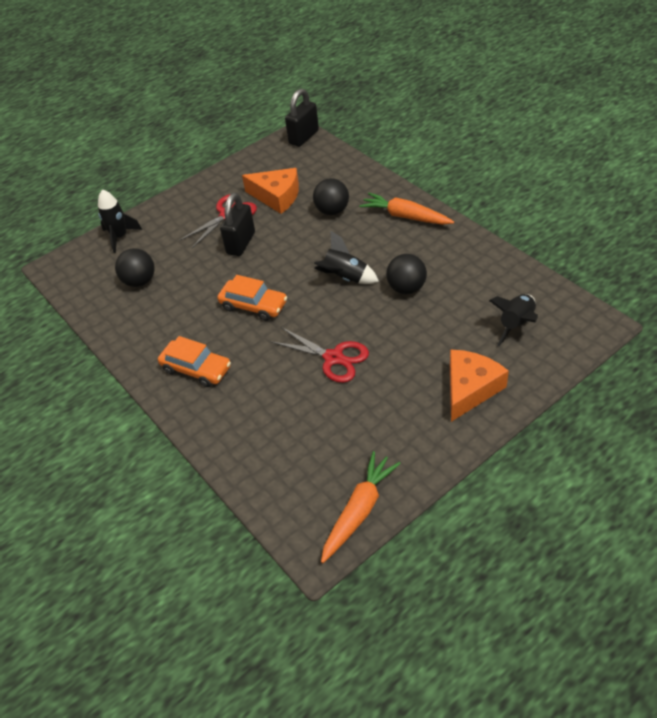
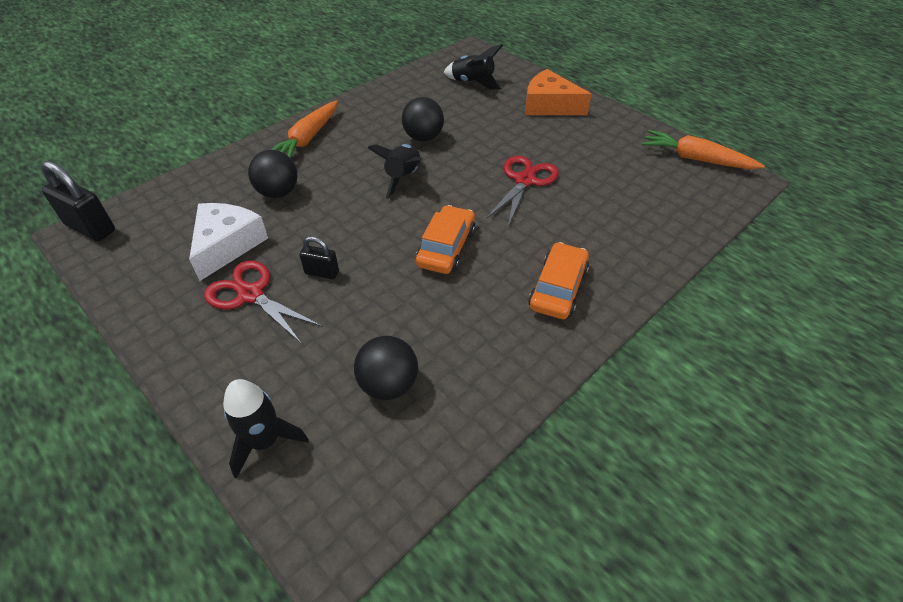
camera: 100 degrees left, 0 degrees up
(241, 243) = (322, 272): black padlock -> black padlock, size x0.57
(277, 196) = (227, 245): orange cheese -> white cheese

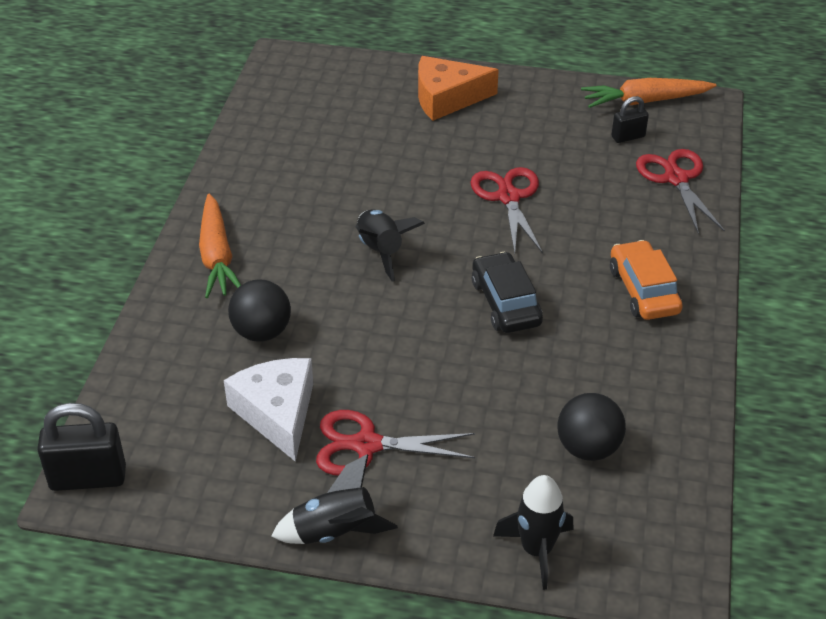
camera: 35 degrees left, 5 degrees down
(322, 272) = (412, 388): black padlock -> black padlock (628, 137)
(423, 137) = (351, 195): black ball -> none
(446, 248) = (505, 303): orange car -> black car
(473, 83) = (332, 103): black rocket -> black rocket (335, 532)
(668, 221) = (676, 179): none -> red scissors

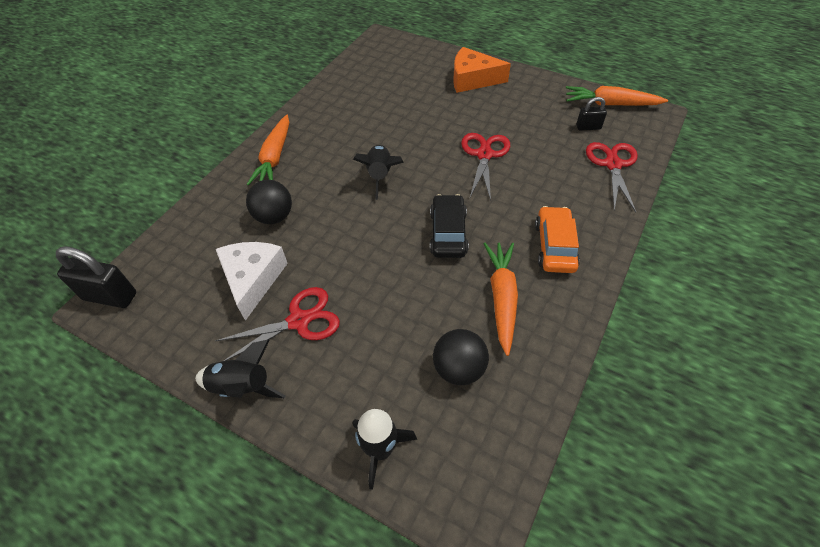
camera: 20 degrees right, 10 degrees up
(366, 445) = (299, 321): red scissors -> red scissors turned 135 degrees clockwise
(605, 362) = (502, 298): none -> orange carrot

